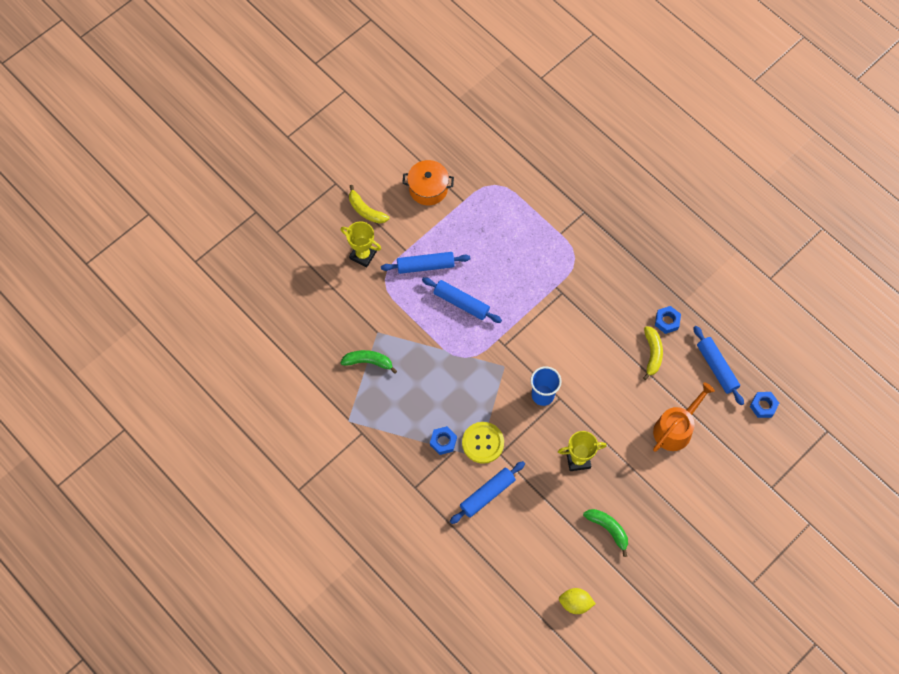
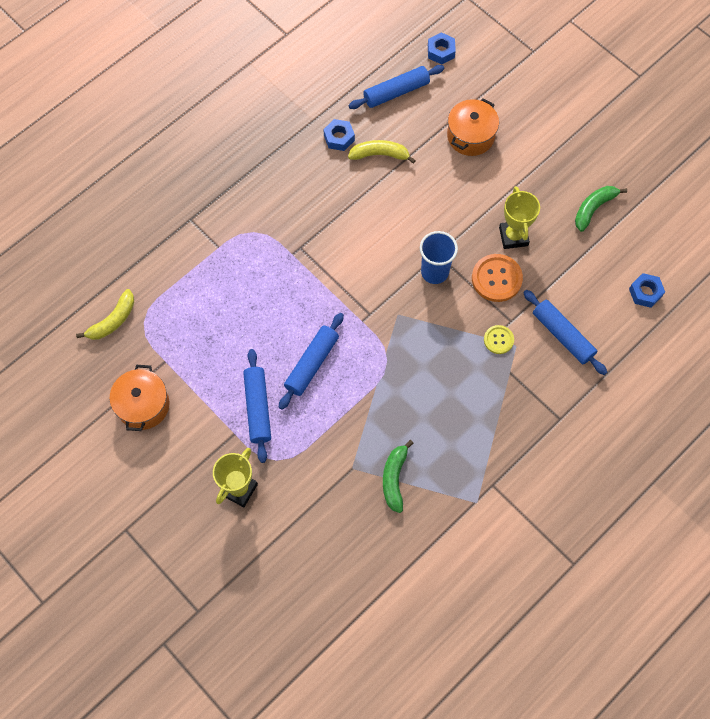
camera: 90 degrees left, 0 degrees up
(366, 210) = (171, 487): yellow banana -> yellow banana (113, 320)
(443, 442) = (499, 385): blue nut -> blue nut (645, 293)
(483, 443) = (498, 340): yellow button -> yellow button, size x0.58
(538, 444) = (496, 278): none -> orange button
(575, 603) = (682, 245): yellow lemon -> none
(676, 428) = (470, 136): orange watering can -> orange pot

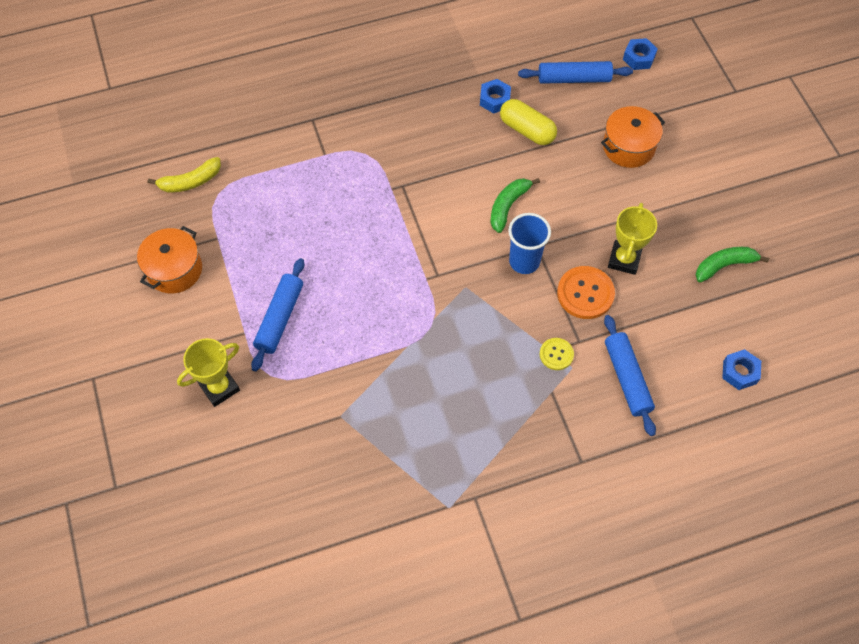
camera: 25 degrees right, 5 degrees down
(311, 364) = (354, 298): blue rolling pin -> none
(380, 155) = (527, 130): yellow banana -> yellow capsule
(394, 478) = (377, 445): green banana -> green banana (508, 206)

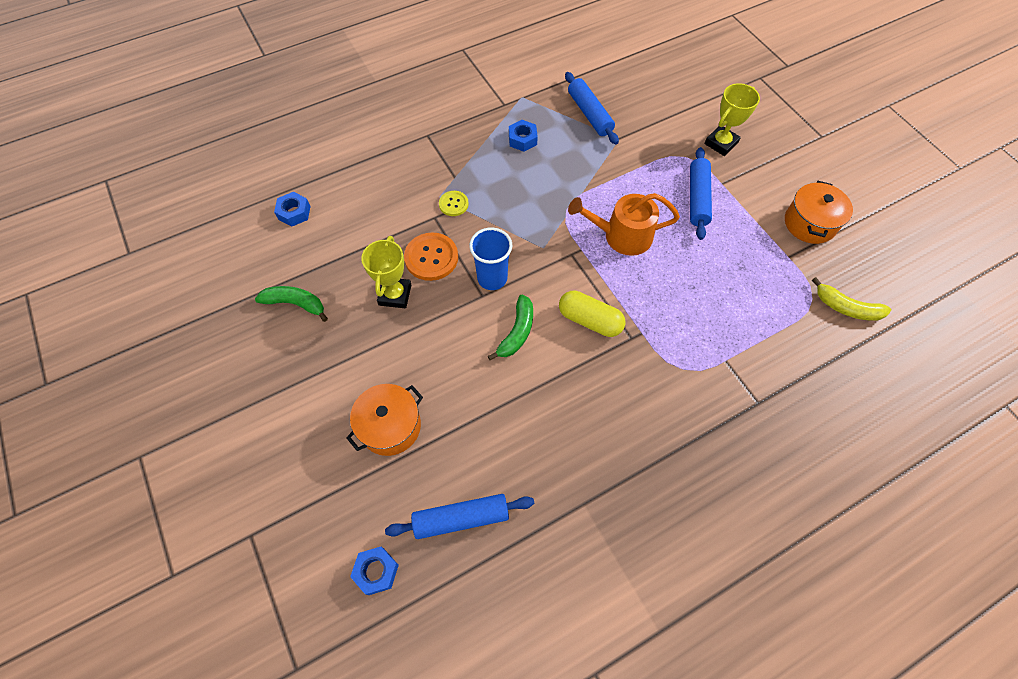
camera: 170 degrees right, 0 degrees up
(190, 181) = (846, 308): yellow banana -> yellow banana turned 120 degrees counterclockwise
(378, 287) = (622, 235): none -> orange watering can
(495, 100) = (555, 467): blue nut -> blue nut (522, 139)
(527, 130) = (510, 429): yellow capsule -> yellow capsule (590, 320)
(627, 378) = (392, 195): blue rolling pin -> blue rolling pin (589, 114)
(724, 265) = (295, 304): green banana -> green banana turned 135 degrees counterclockwise

